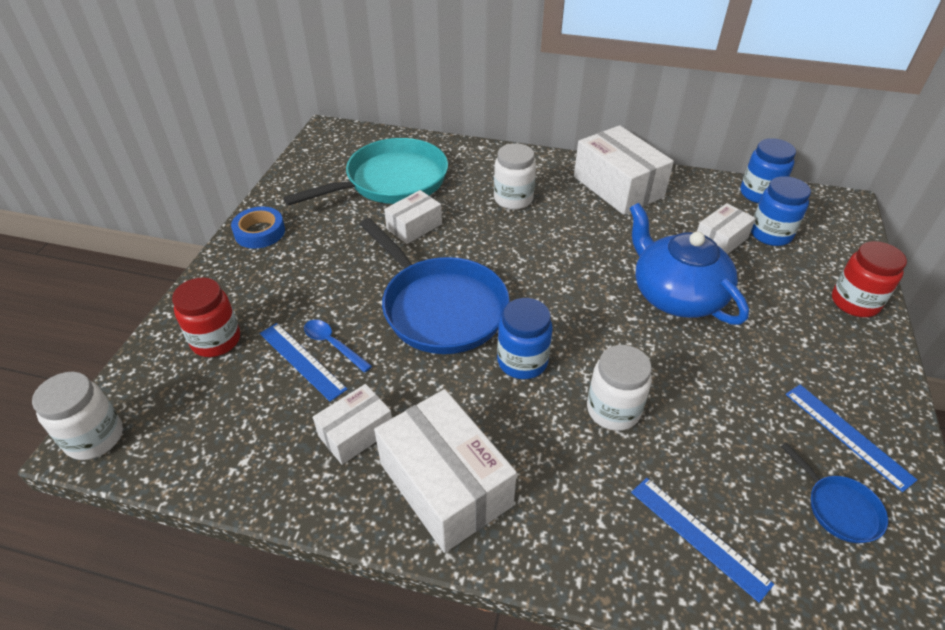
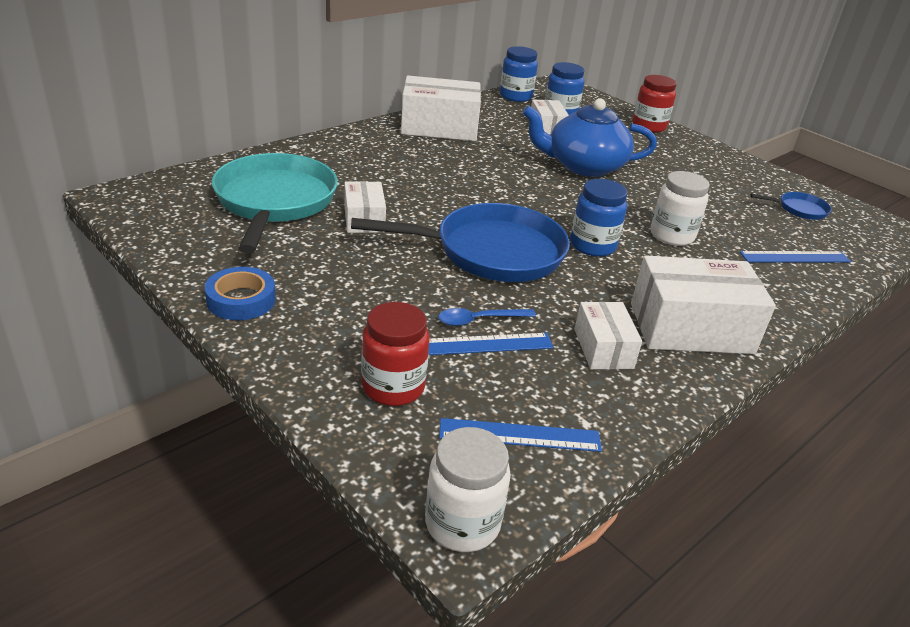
camera: 60 degrees left, 10 degrees down
(513, 199) = (393, 166): white jar -> none
(847, 435) = (749, 181): blue ruler -> blue ruler (520, 435)

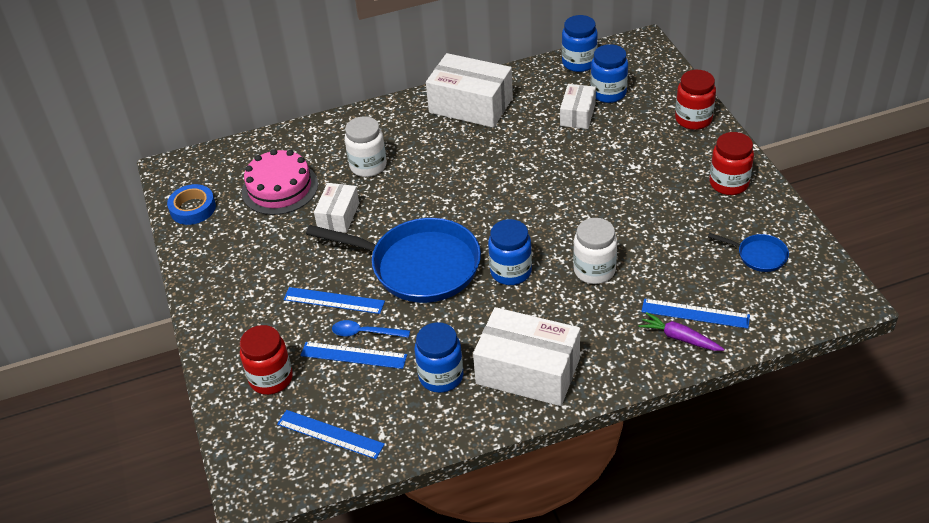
camera: 30 degrees right, 10 degrees up
(241, 300) = (211, 285): blue tape -> blue tape (193, 208)
(274, 202) = (280, 188): turquoise pan -> pink cake
(416, 294) = (334, 300): none -> blue ruler
(462, 523) = (255, 485): white jar -> white jar (368, 166)
(583, 166) = (577, 172): blue teapot -> none
(603, 348) = (441, 376): white box -> blue jar
(721, 164) = (728, 183): none -> red jar
(802, 278) = (679, 338): none -> purple carrot

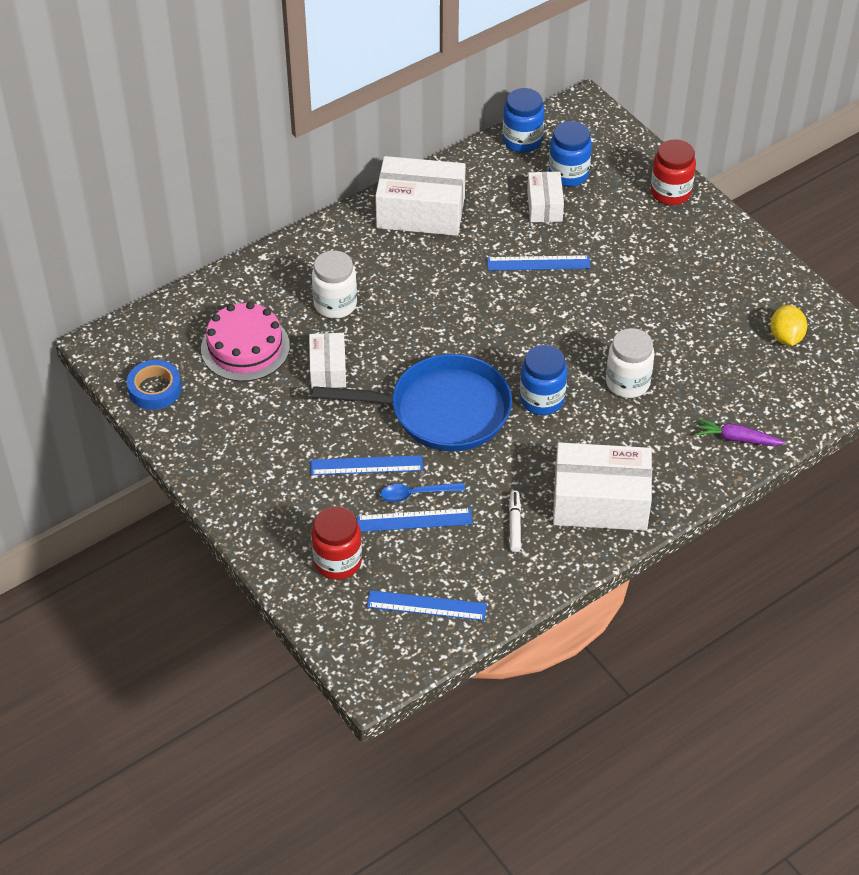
camera: 20 degrees left, 5 degrees up
(441, 376) = (515, 524): blue jar -> white marker
(695, 314) = (744, 410): blue ruler -> blue ruler (538, 263)
(728, 183) = (731, 262): red jar -> none
(758, 255) = (786, 337): blue pan -> yellow lemon

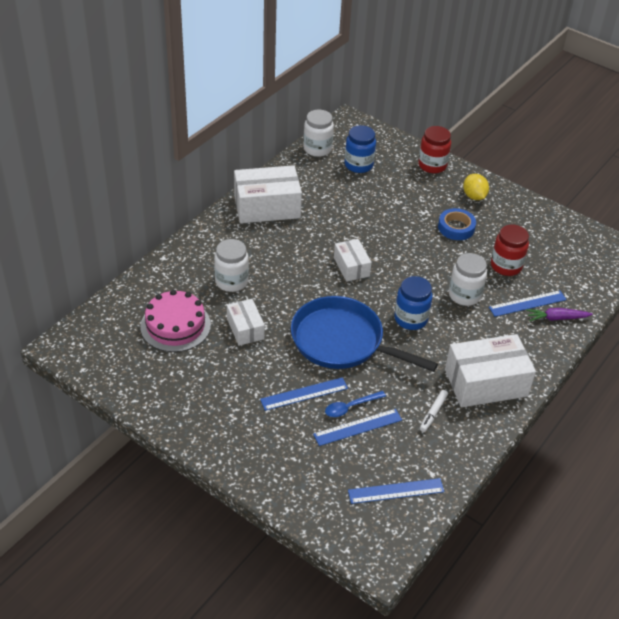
camera: 20 degrees left, 5 degrees down
(155, 389) = (116, 371): blue tape -> blue tape (456, 227)
(337, 561) = (313, 473): red jar -> red jar (506, 266)
(442, 410) = (342, 341): blue pan -> blue pan turned 135 degrees counterclockwise
(515, 524) = (433, 413): white marker -> white marker turned 135 degrees counterclockwise
(522, 141) = (317, 149): blue jar -> white jar
(538, 263) = (365, 226): blue ruler -> blue ruler (527, 303)
(544, 206) = (352, 188): white box -> white box (351, 267)
(786, 337) = (554, 244): yellow lemon -> yellow lemon (474, 196)

